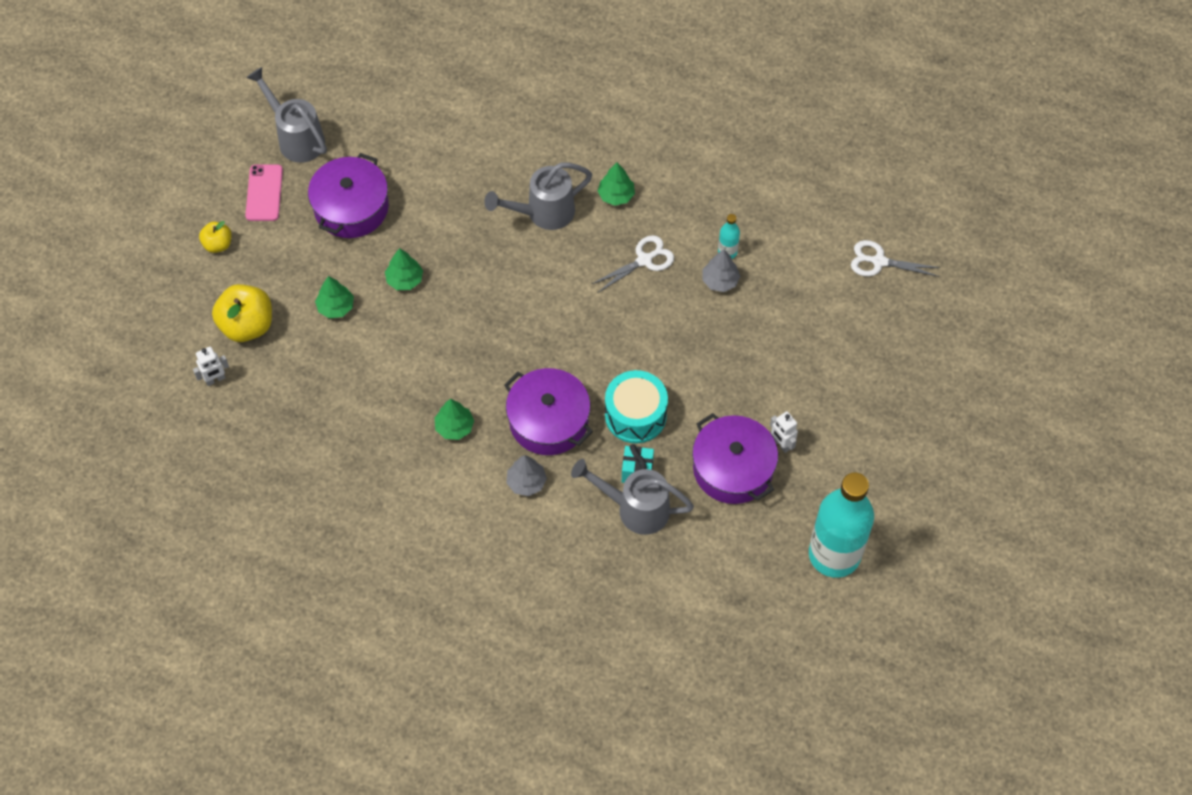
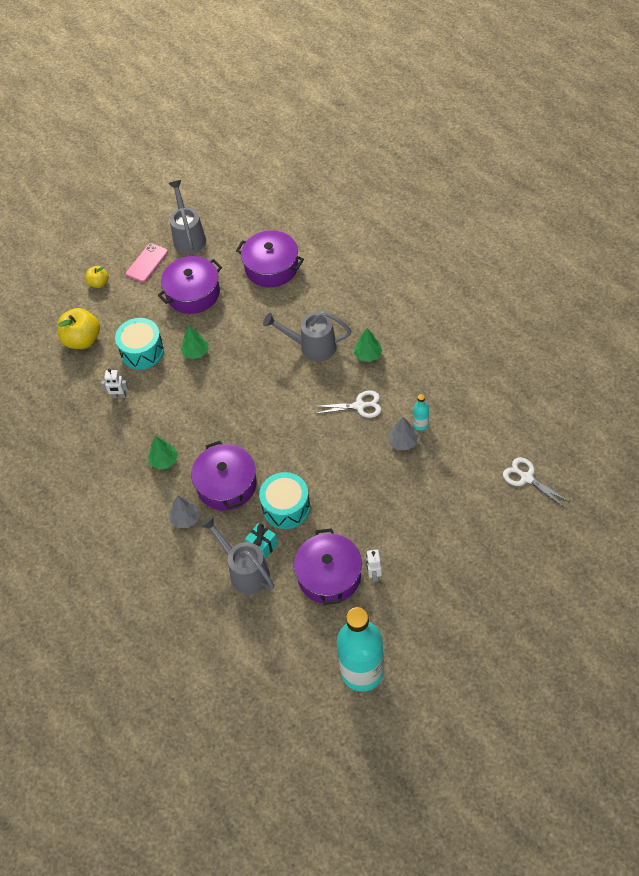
camera: 35 degrees right, 5 degrees down
(215, 379) = (42, 365): white robot -> white robot (119, 396)
(336, 307) = (142, 351): green tree -> turquoise drum
(429, 135) = (271, 267): none -> purple pot

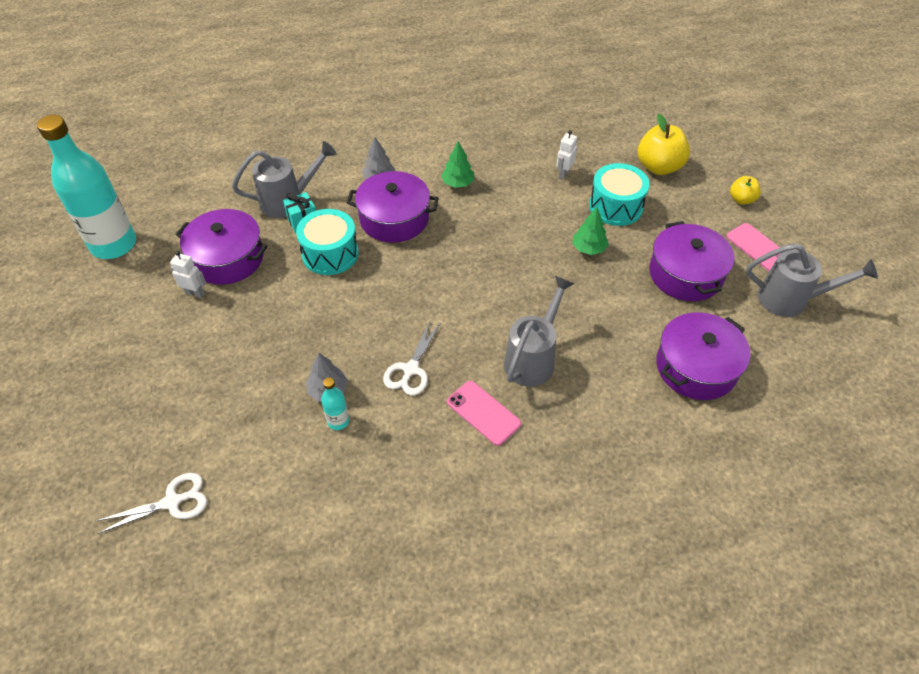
camera: 110 degrees right, 5 degrees down
(368, 355) = (483, 413): green tree -> pink phone

